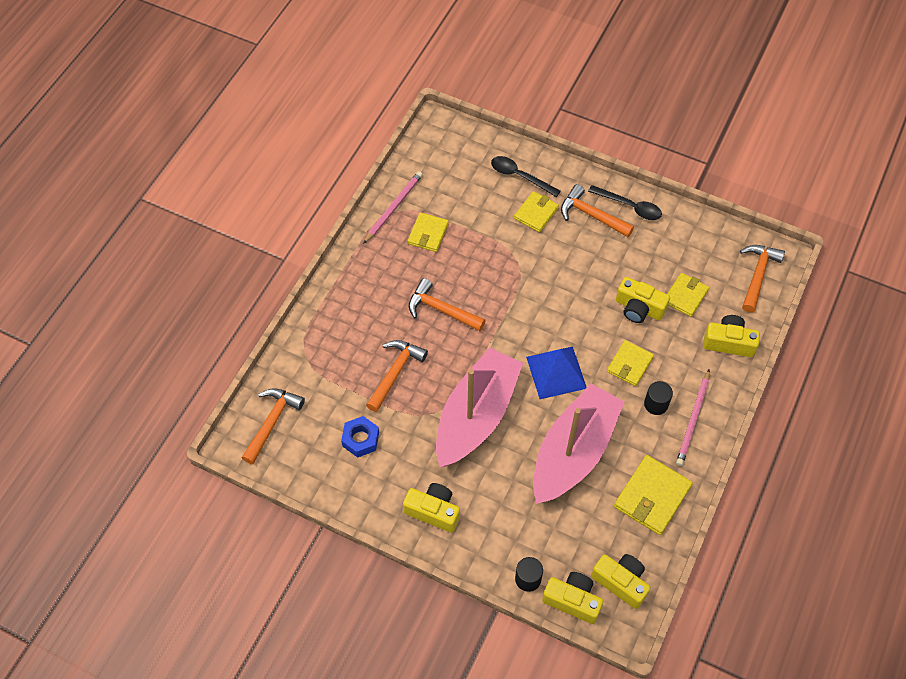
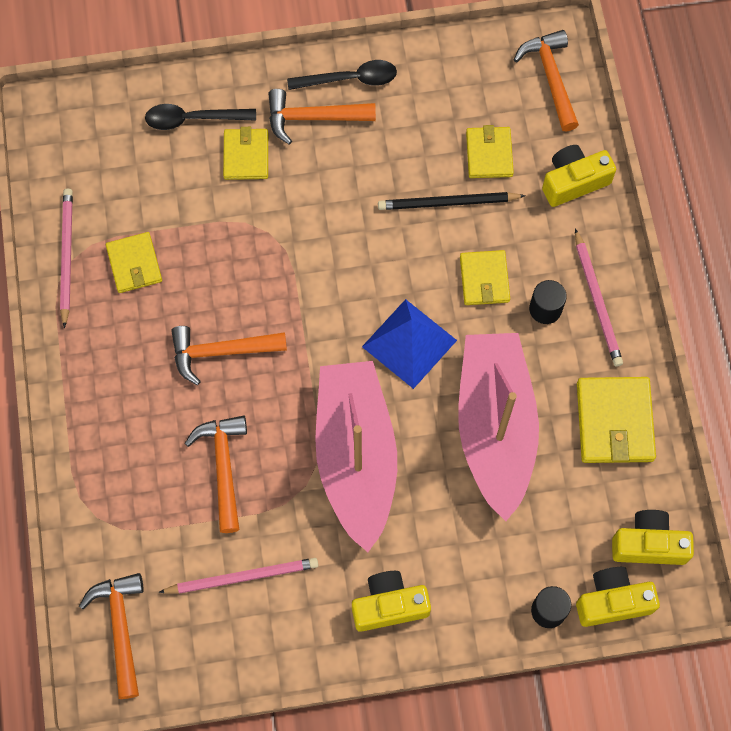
camera: 35 degrees left, 10 degrees up
(360, 439) = (242, 577): blue nut -> pink pencil
(639, 308) = (447, 203): yellow camera -> black pencil

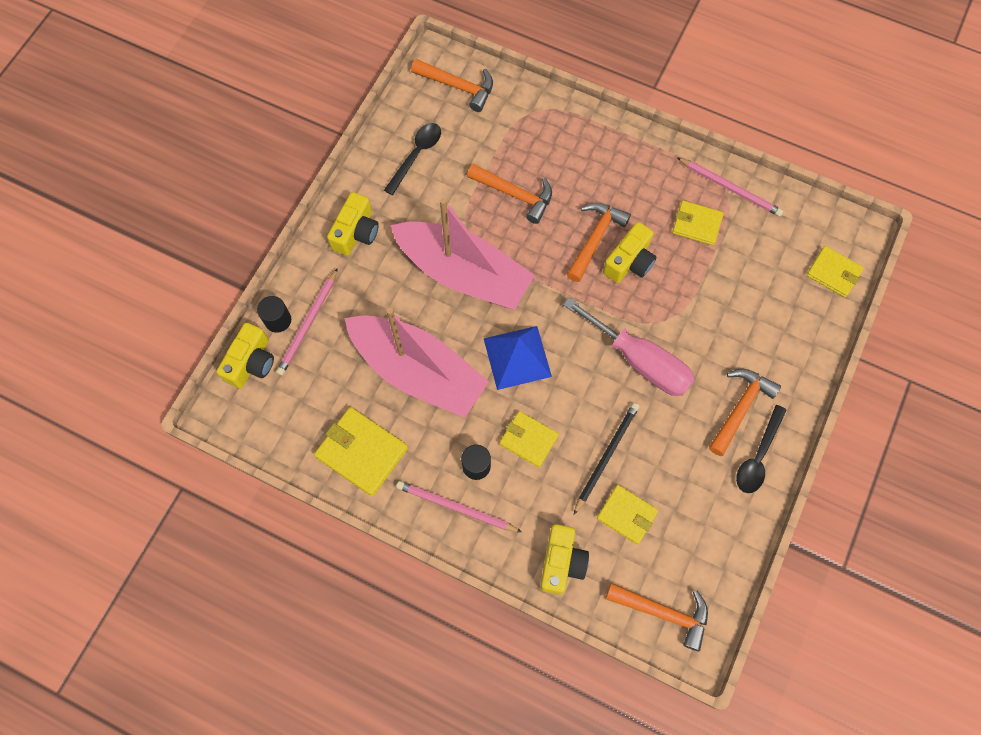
camera: 125 degrees right, 0 degrees up
(193, 119) = (791, 326): black spoon -> black spoon (416, 155)
(242, 577) = (438, 165): pink pencil -> pink pencil (308, 324)
(246, 156) = (737, 343): yellow wallet -> yellow wallet (833, 273)
(329, 230) = (640, 361): none -> pink screwdriver
(648, 544) = (266, 412): yellow camera -> yellow camera (629, 261)

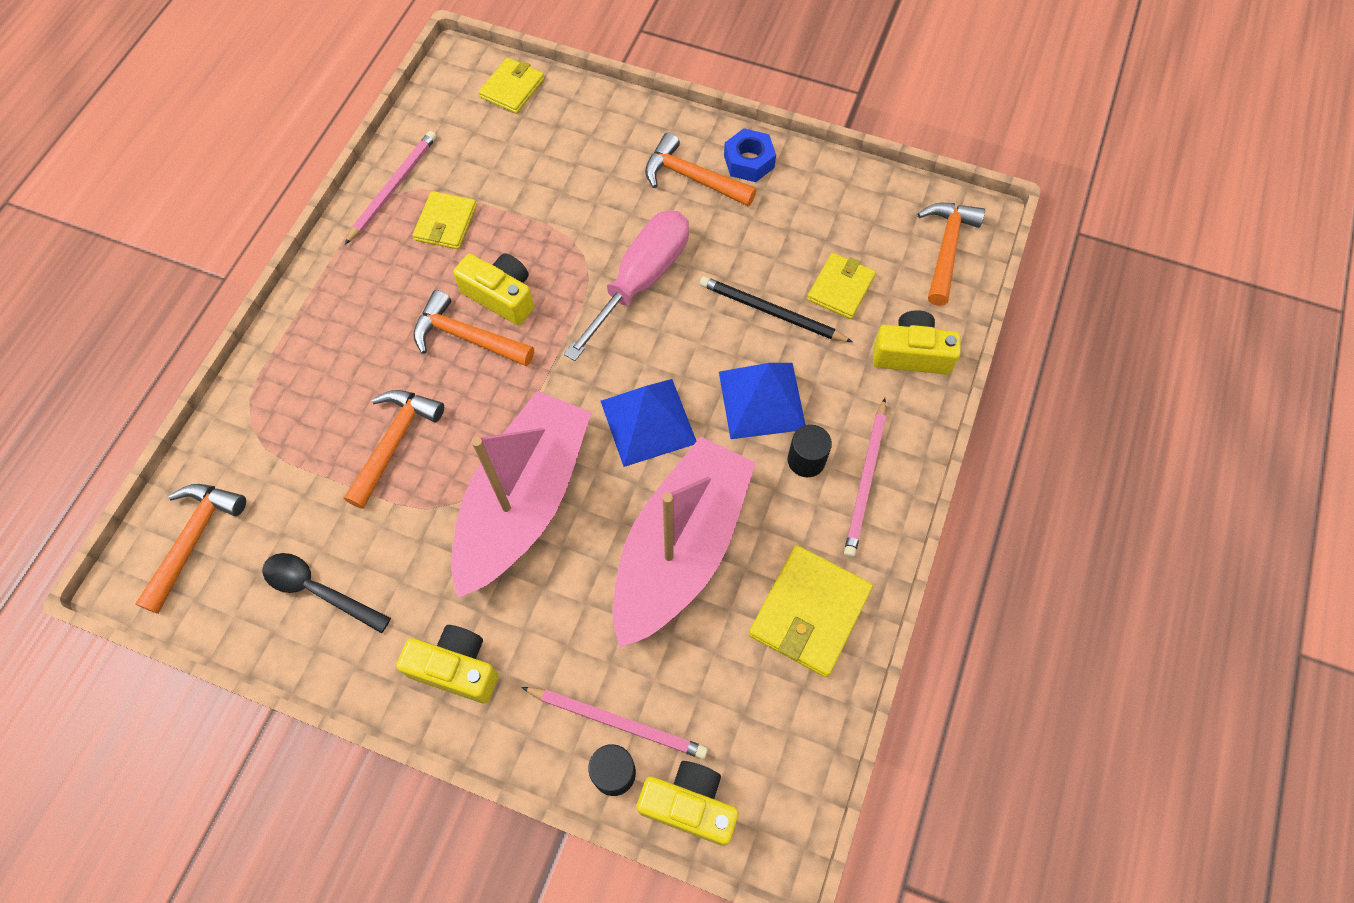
camera: 95 degrees left, 5 degrees down
(528, 440) = (762, 400): yellow wallet -> blue pyramid
(758, 456) = (749, 161): black spoon -> blue nut

